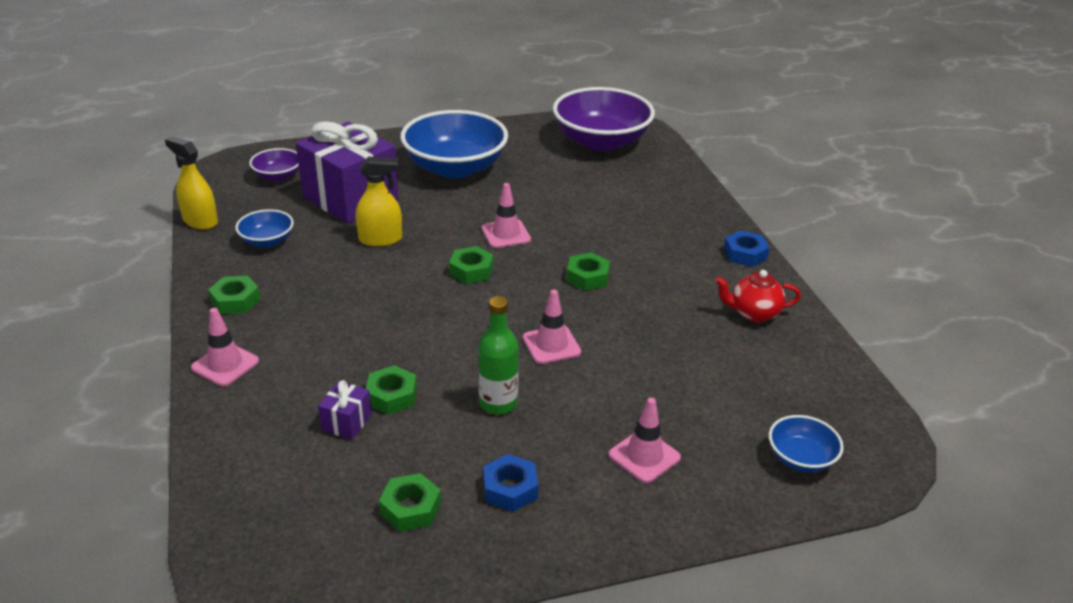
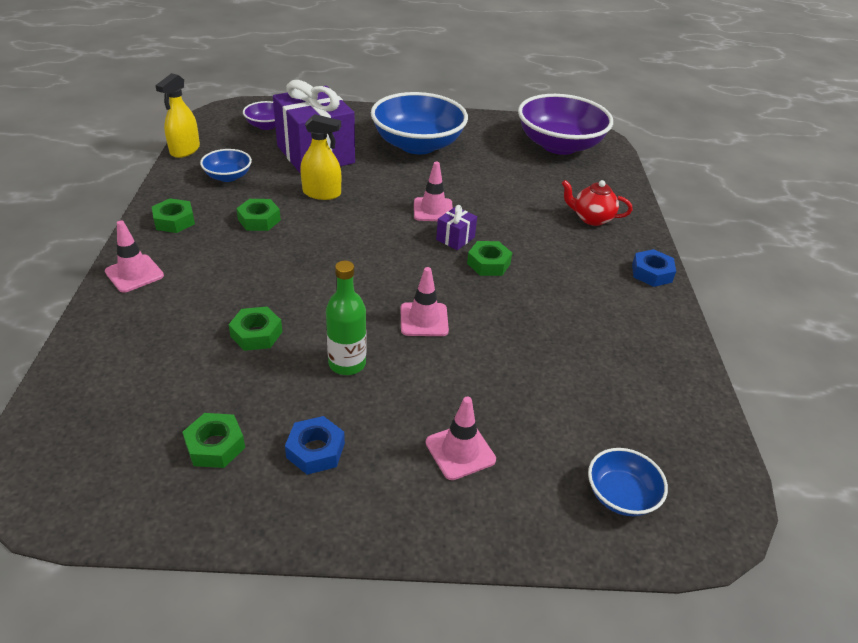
camera: 15 degrees right, 5 degrees up
(200, 221) = (185, 150): yellow spray bottle -> yellow spray bottle turned 120 degrees counterclockwise
(346, 422) = (204, 349): purple gift -> purple gift (455, 238)
(471, 270) = (386, 236): green nut -> green nut (259, 220)
(753, 313) = (635, 332): red teapot -> red teapot (591, 218)

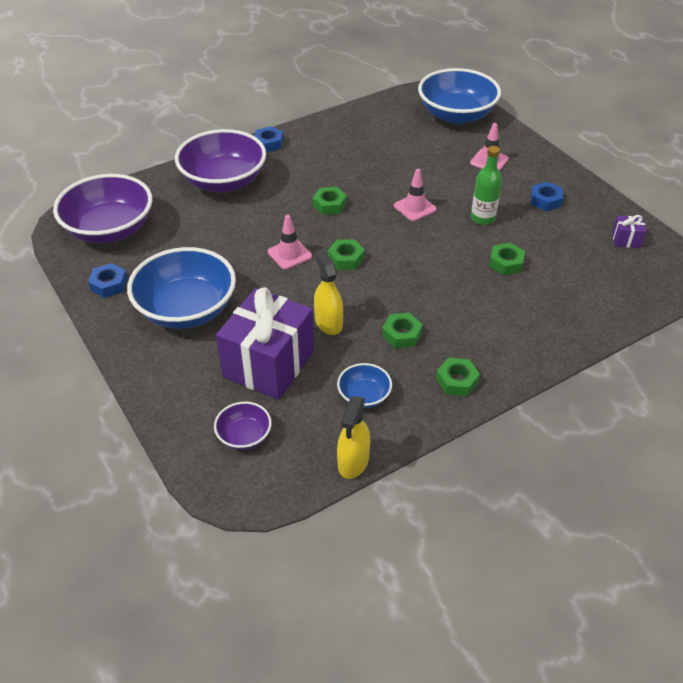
camera: 120 degrees left, 5 degrees up
(134, 274) = (530, 354): pink traffic cone -> none
(185, 150) = (353, 462): yellow spray bottle -> yellow spray bottle turned 120 degrees clockwise
(215, 445) = (585, 231): green nut -> green nut (346, 259)
(455, 238) = (316, 229): purple gift -> purple gift (626, 240)
(484, 127) = (109, 284): none -> blue nut
(591, 218) = (223, 181): red teapot -> purple bowl
(621, 495) = (456, 115): blue bowl -> blue bowl, size x2.12

